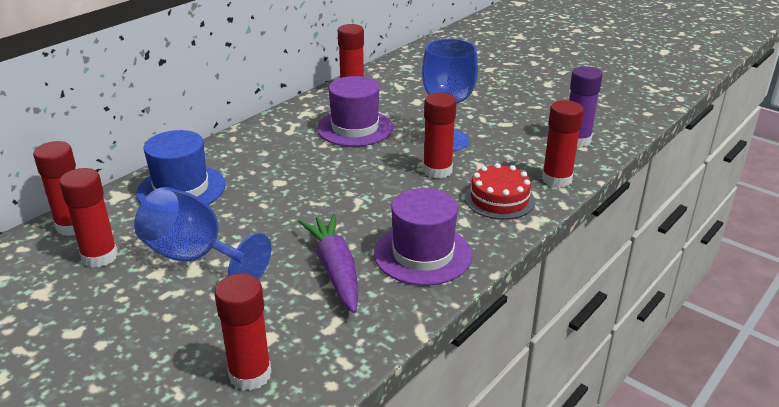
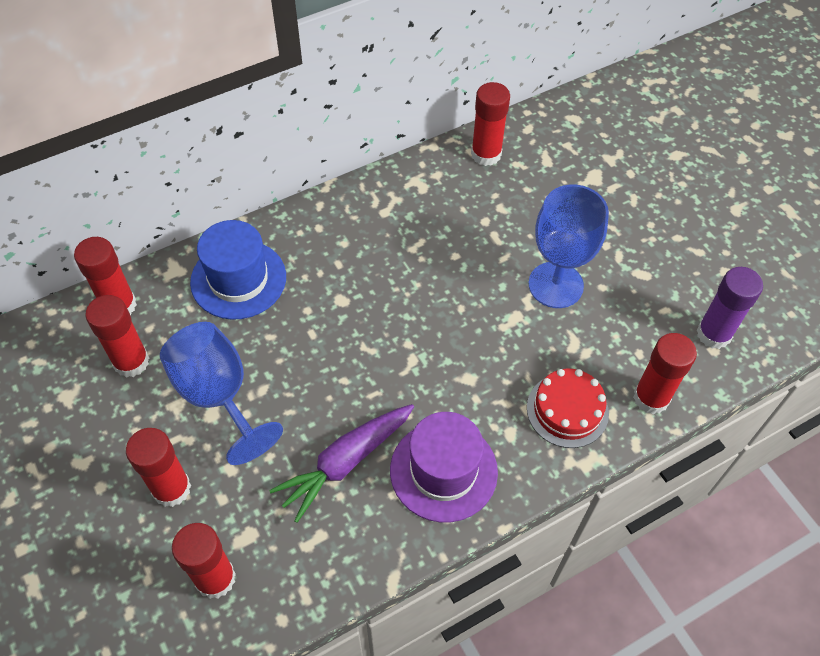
camera: 20 degrees right, 25 degrees up
(335, 270) = (345, 462): purple carrot -> purple carrot turned 135 degrees counterclockwise
(355, 128) = (460, 228): purple hat -> none
(437, 170) = (521, 336): red glue stick -> red glue stick (171, 488)

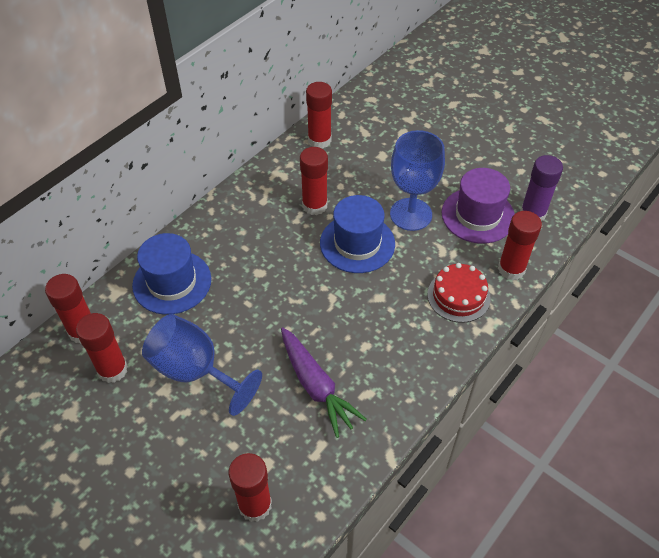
camera: 20 degrees left, 5 degrees down
(171, 488) = (189, 452): red glue stick -> red glue stick (314, 205)
(345, 462) = (316, 386): purple carrot -> purple carrot turned 60 degrees counterclockwise
(443, 471) = (391, 367): purple hat -> purple hat (478, 215)
(473, 301) = (357, 243): none -> blue hat

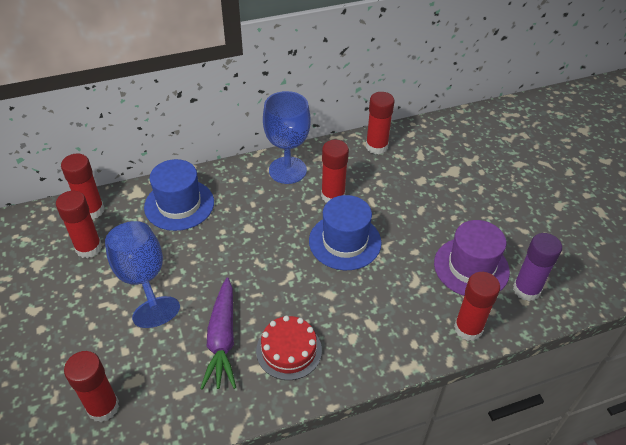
camera: 30 degrees right, 5 degrees down
(411, 214) = (409, 239): blue goblet -> blue goblet (287, 170)
(458, 296) = (400, 327): red cake -> red cake (289, 350)

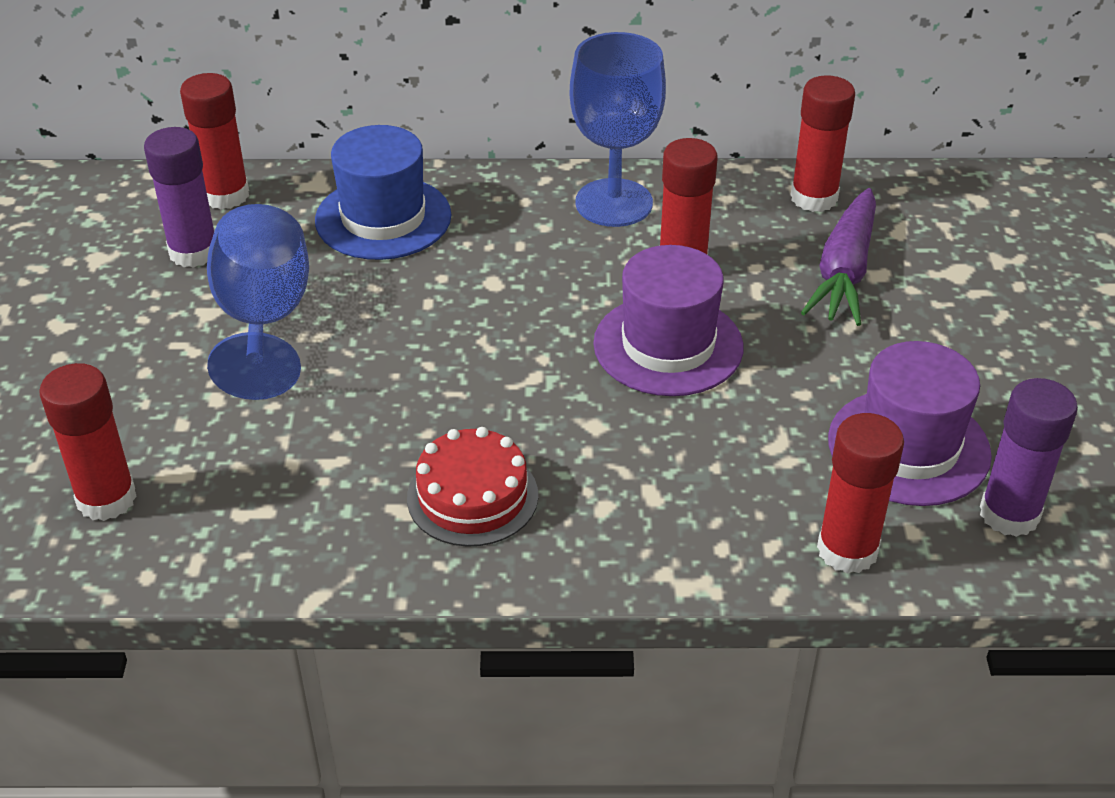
camera: 20 degrees right, 5 degrees down
(88, 248) = (193, 252): red glue stick -> purple glue stick
(222, 339) = (359, 449): purple carrot -> purple carrot (844, 271)
(345, 241) = (668, 345): blue hat -> purple hat

